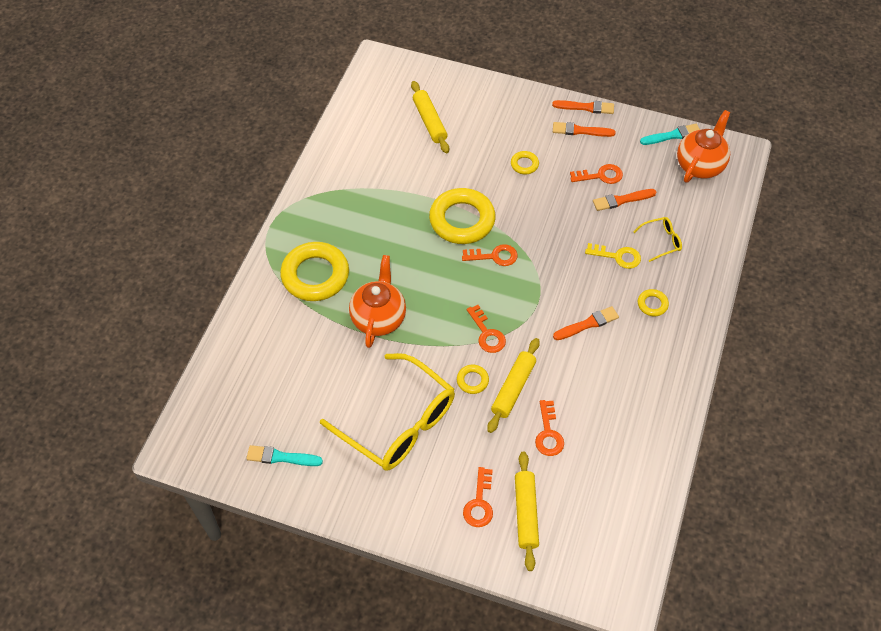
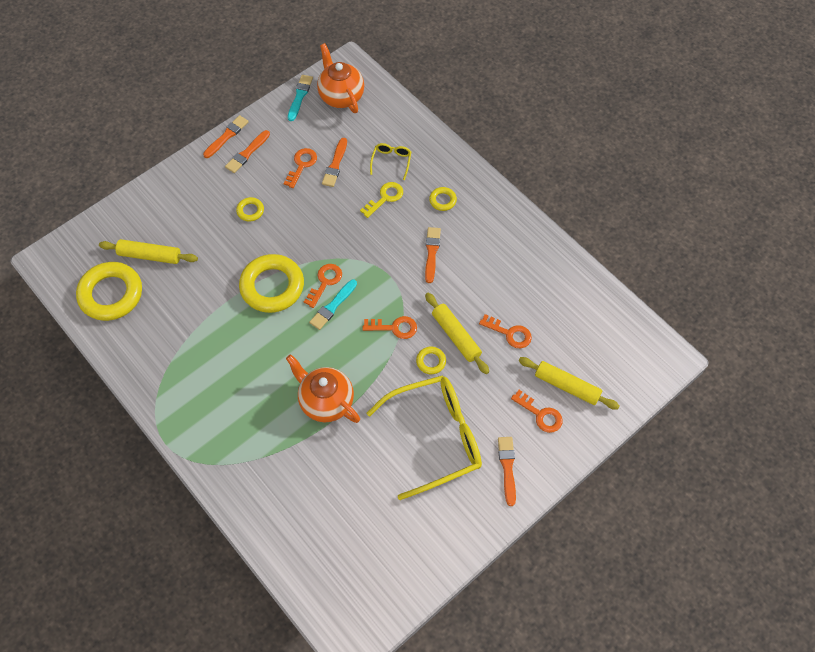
camera: 60 degrees left, 5 degrees up
(281, 457) = (412, 548): turquoise brush -> turquoise brush (333, 306)
(315, 275) = (247, 431): yellow ring -> yellow ring (111, 294)
(405, 499) = (507, 468): none -> orange brush

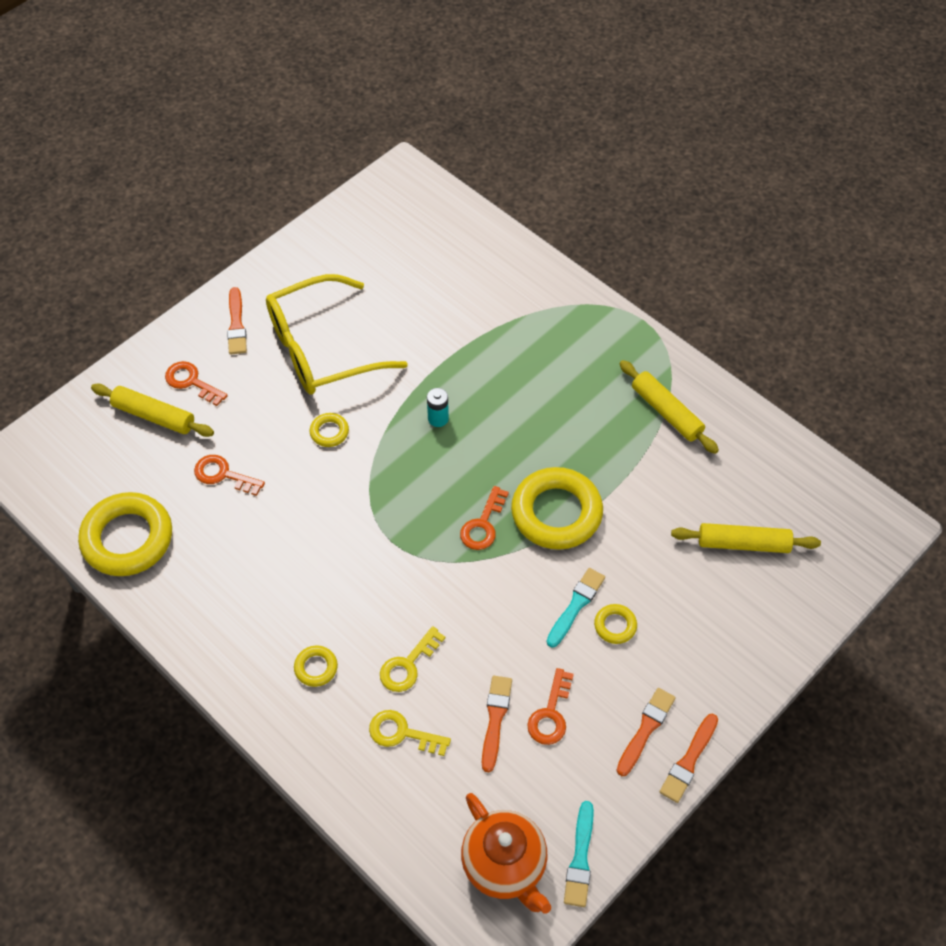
camera: 175 degrees right, 5 degrees down
(111, 294) = (777, 485): yellow ring -> yellow ring (127, 539)
(326, 401) = (459, 377): orange teapot -> none
(333, 306) = (467, 492): turquoise brush -> turquoise brush (576, 606)
(347, 366) = (438, 418): none -> turquoise battery
(391, 161) = (402, 733): yellow glasses -> yellow key
(394, 327) = (380, 470): orange key -> none
(431, 253) = (331, 580): orange brush -> none
(456, 336) = (296, 466): yellow rolling pin -> yellow rolling pin (666, 412)

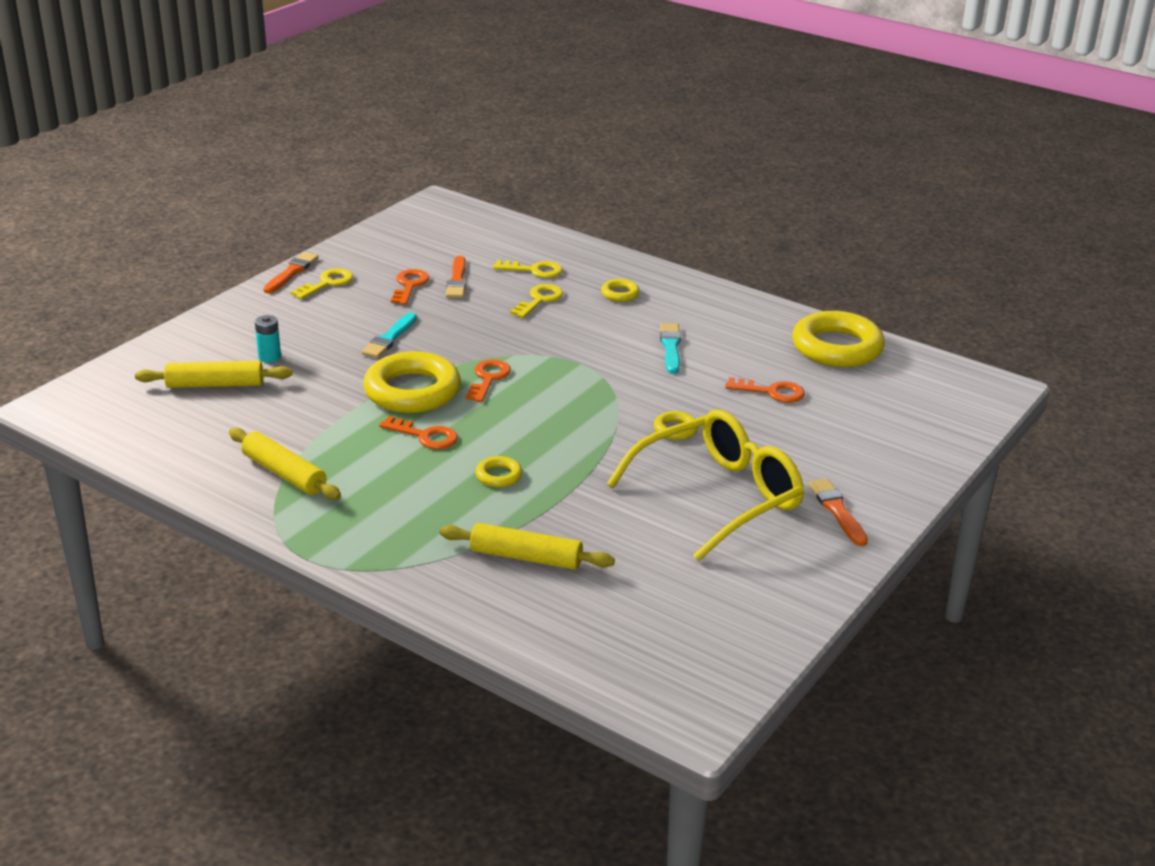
camera: 170 degrees right, 25 degrees down
(154, 416) = (876, 427): yellow rolling pin -> yellow rolling pin (526, 557)
(192, 382) = (855, 456): orange key -> orange key (425, 436)
(438, 418) = (556, 449): turquoise battery -> turquoise battery (269, 357)
(505, 865) = (439, 227): orange teapot -> none
(580, 858) = (382, 232): turquoise brush -> turquoise brush (671, 347)
(615, 626) = (352, 330): yellow ring -> yellow ring (498, 476)
(645, 729) = (327, 283): orange brush -> yellow key

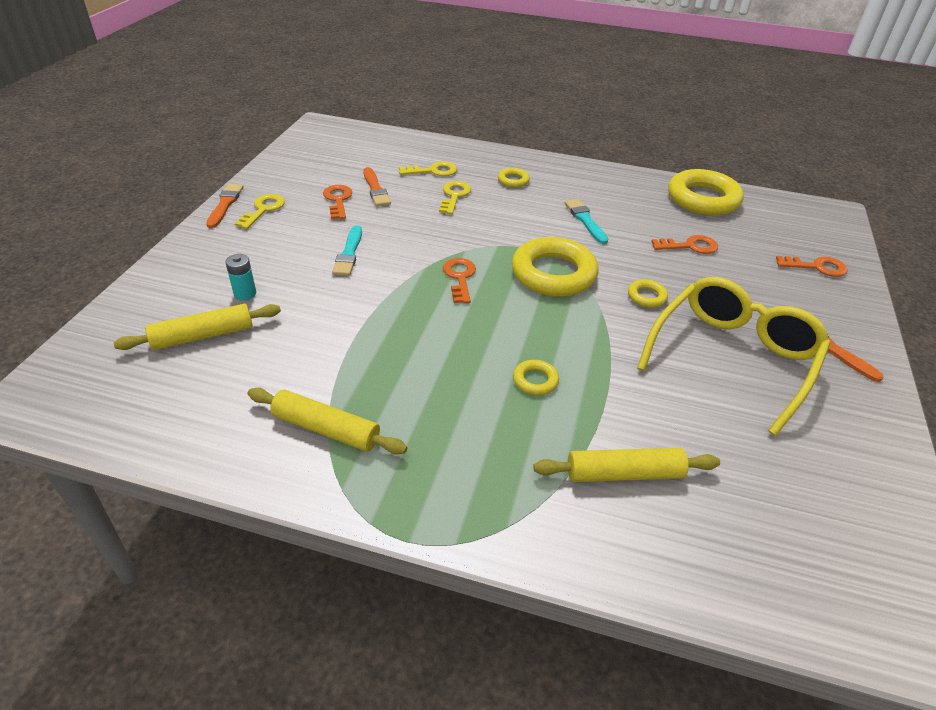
camera: 20 degrees left, 10 degrees up
(412, 391) = (400, 304): yellow ring -> yellow ring (553, 274)
(425, 436) = (440, 351): orange key -> orange key (816, 267)

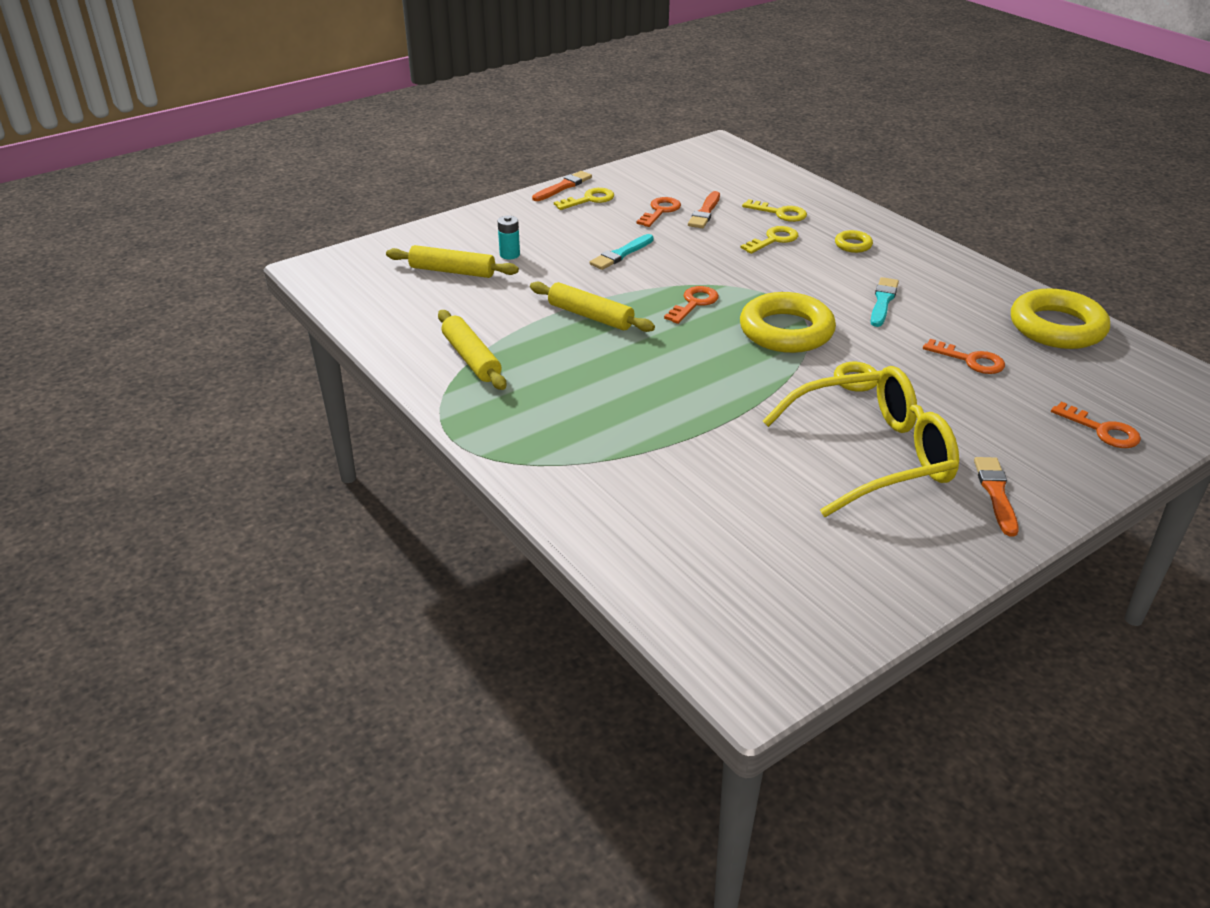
camera: 40 degrees right, 5 degrees down
(535, 380) = (663, 395): yellow ring -> none
(624, 473) = (654, 478): yellow rolling pin -> yellow rolling pin (590, 316)

